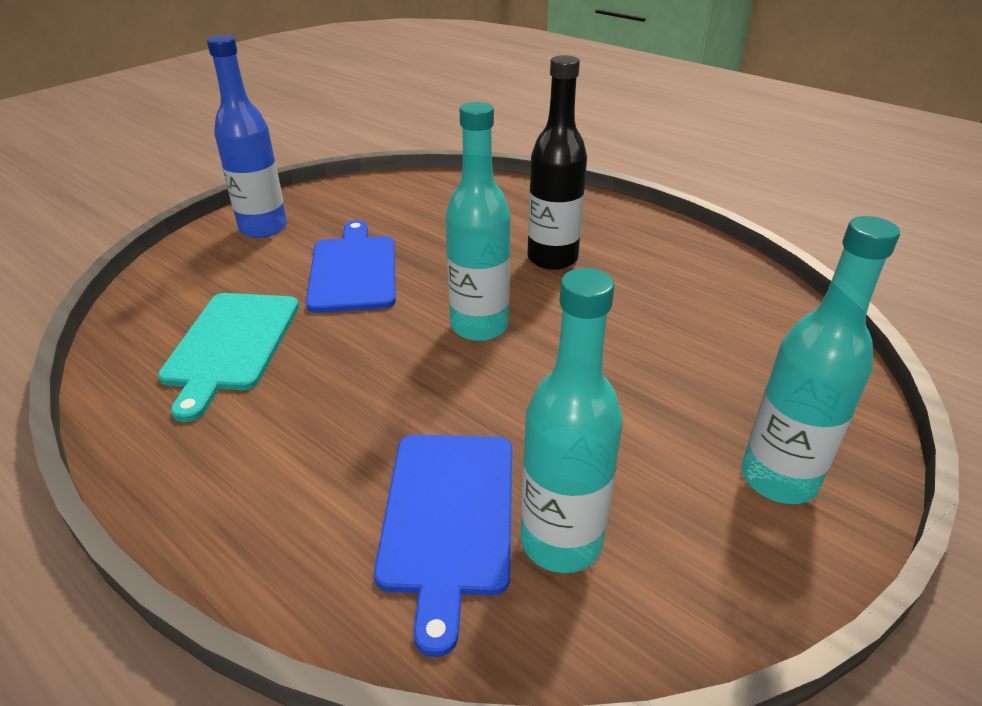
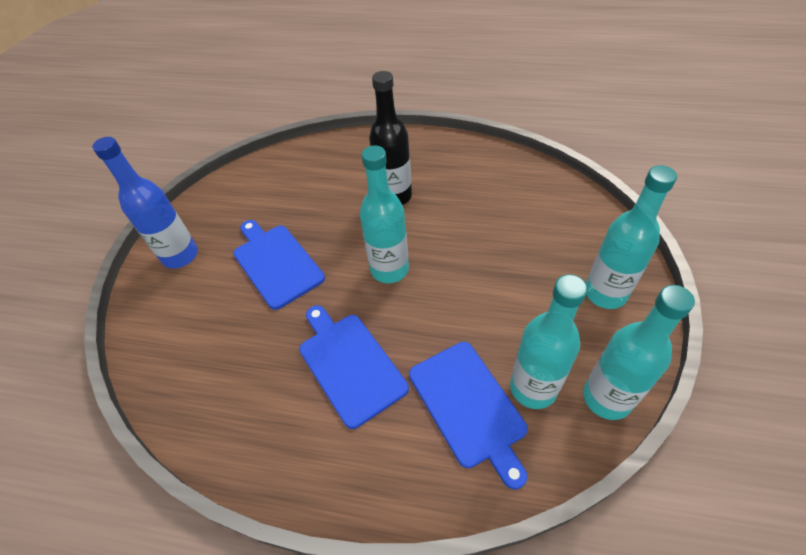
camera: 25 degrees left, 15 degrees up
(230, 345) = (244, 361): turquoise cutting board -> none
(341, 400) = (349, 364): none -> blue cutting board
(671, 614) = (606, 398): none -> turquoise bottle

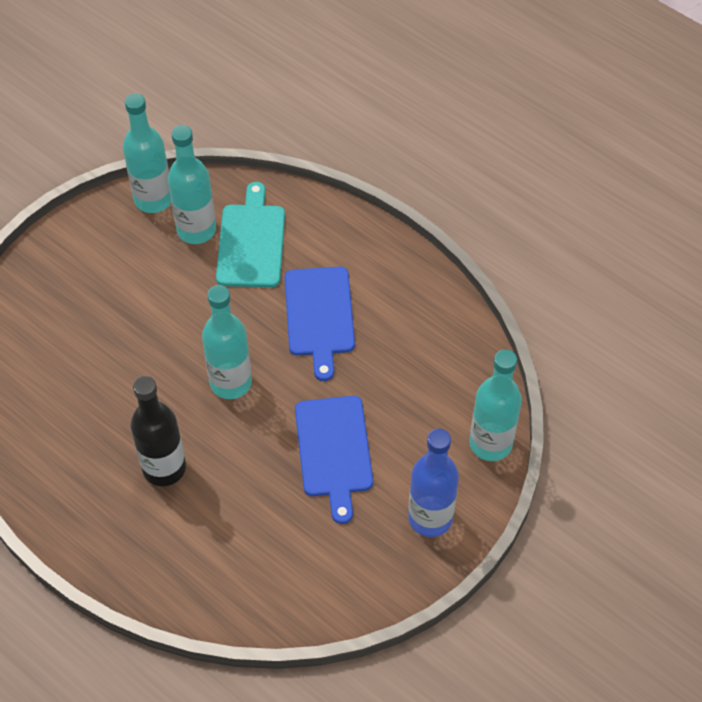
camera: 155 degrees left, 5 degrees up
(468, 406) = (251, 242): blue cutting board -> turquoise cutting board
(605, 293) = (74, 263): turquoise bottle -> turquoise bottle (490, 443)

